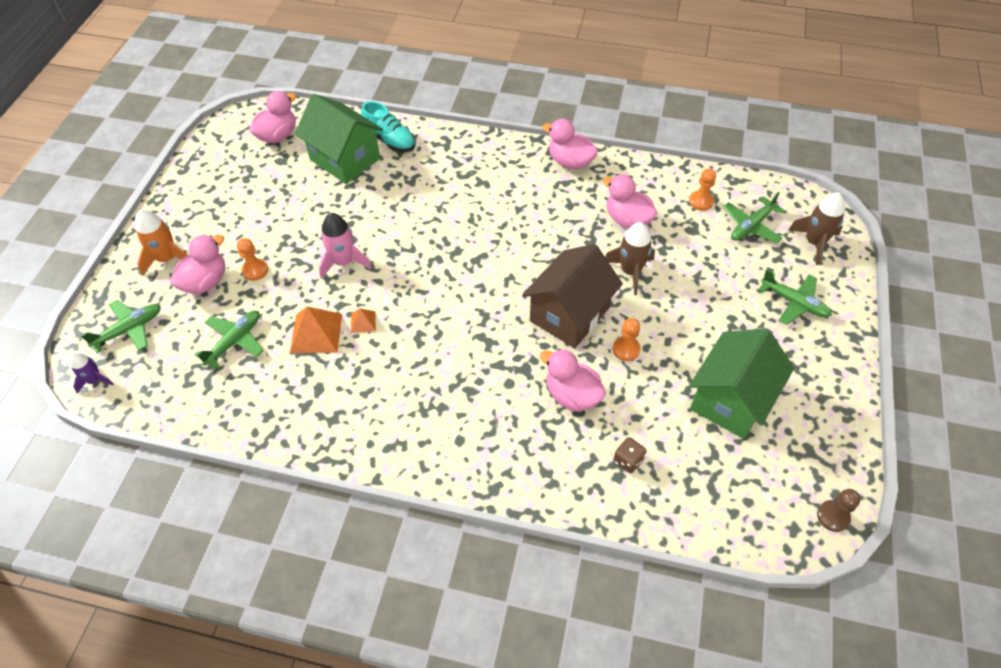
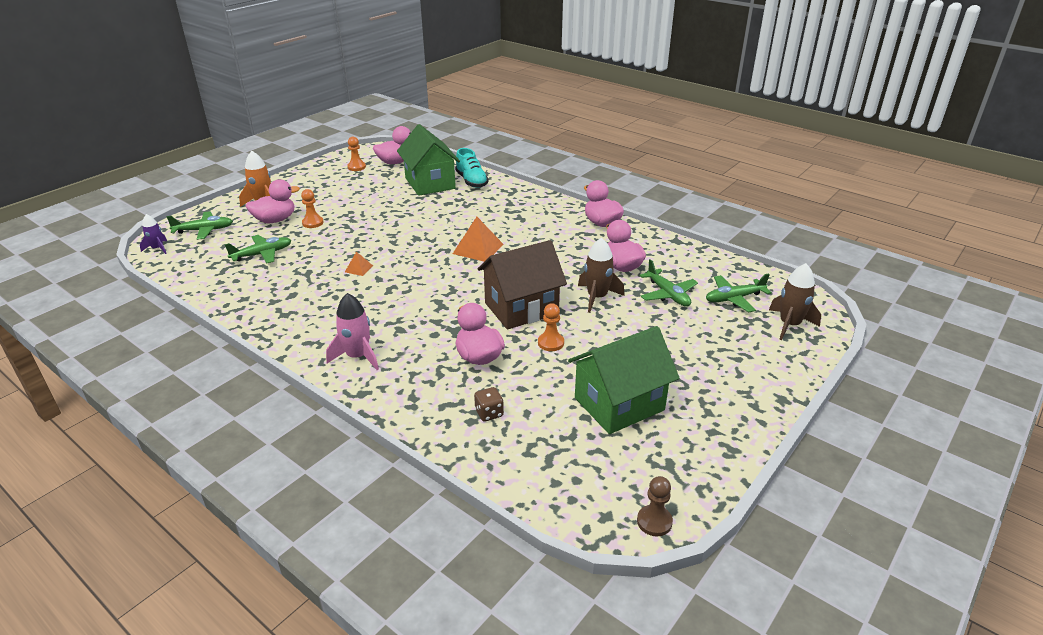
camera: 25 degrees right, 20 degrees down
(316, 333) = (320, 265): orange pyramid -> orange pyramid (478, 249)
(343, 262) = (376, 234): pink rocket -> pink rocket (357, 356)
(701, 201) = (698, 272): orange pawn -> orange pawn (356, 167)
(794, 303) = (736, 358): green plane -> green plane (668, 294)

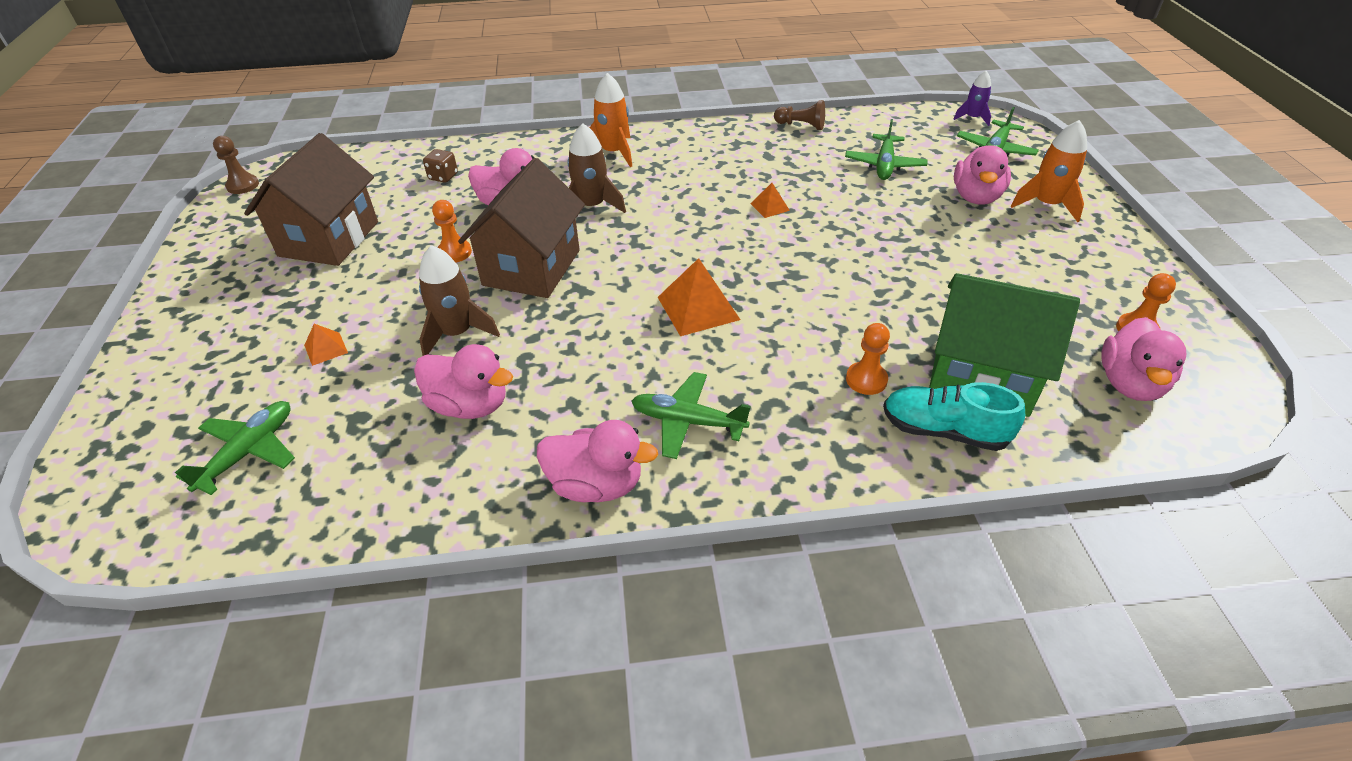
camera: 135 degrees right, 10 degrees up
(229, 301) = (801, 125): none -> brown pawn
(313, 223) = (937, 218): orange pawn -> orange pawn (866, 380)
(357, 356) = (613, 152): pink rocket -> orange rocket
(619, 404) = (329, 239): green house -> brown house
(668, 294) = (360, 397): green plane -> green plane (687, 421)
(670, 326) = (325, 348): none -> orange pyramid
(789, 325) = (140, 452): brown rocket -> brown rocket (592, 206)

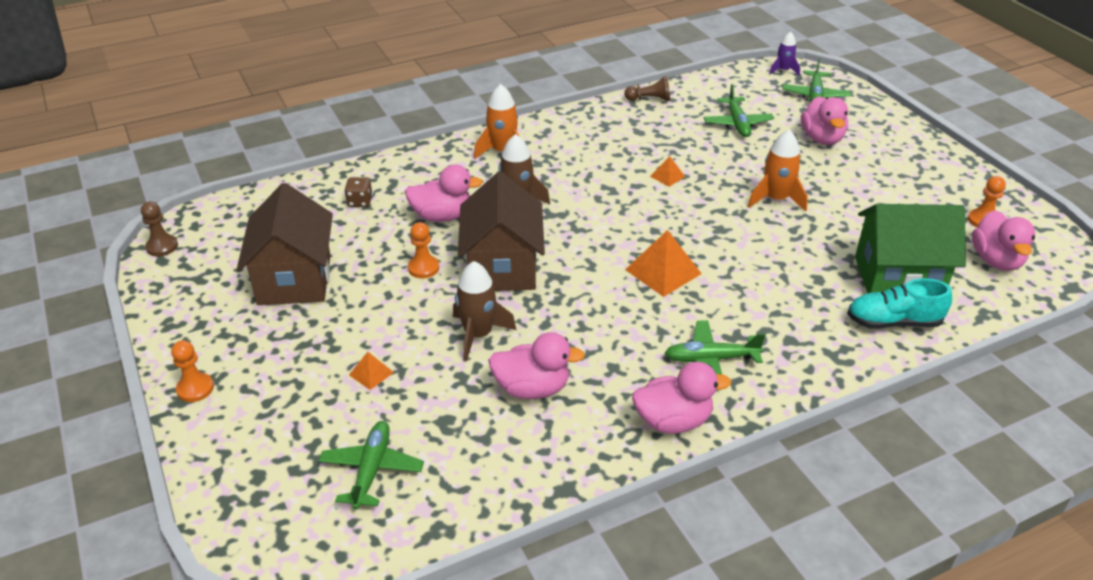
camera: 20 degrees left, 5 degrees down
(866, 380) = (820, 298): orange pawn -> orange pawn (195, 389)
(1046, 204) = (876, 135): orange rocket -> orange rocket (776, 199)

